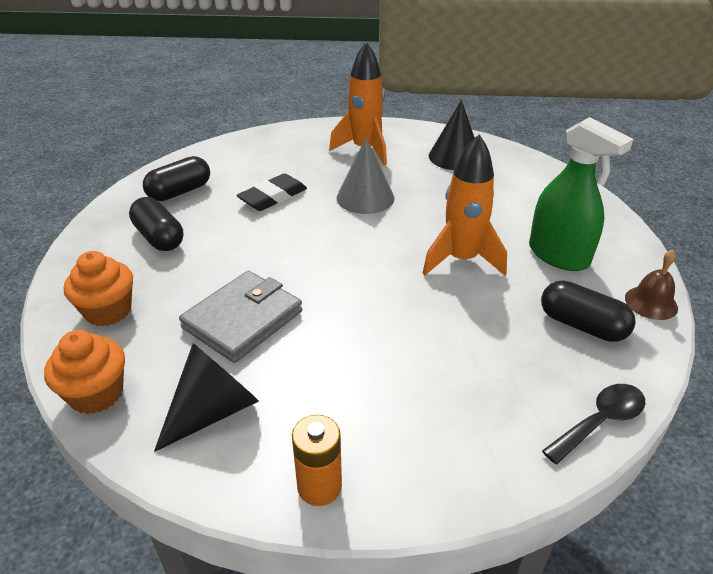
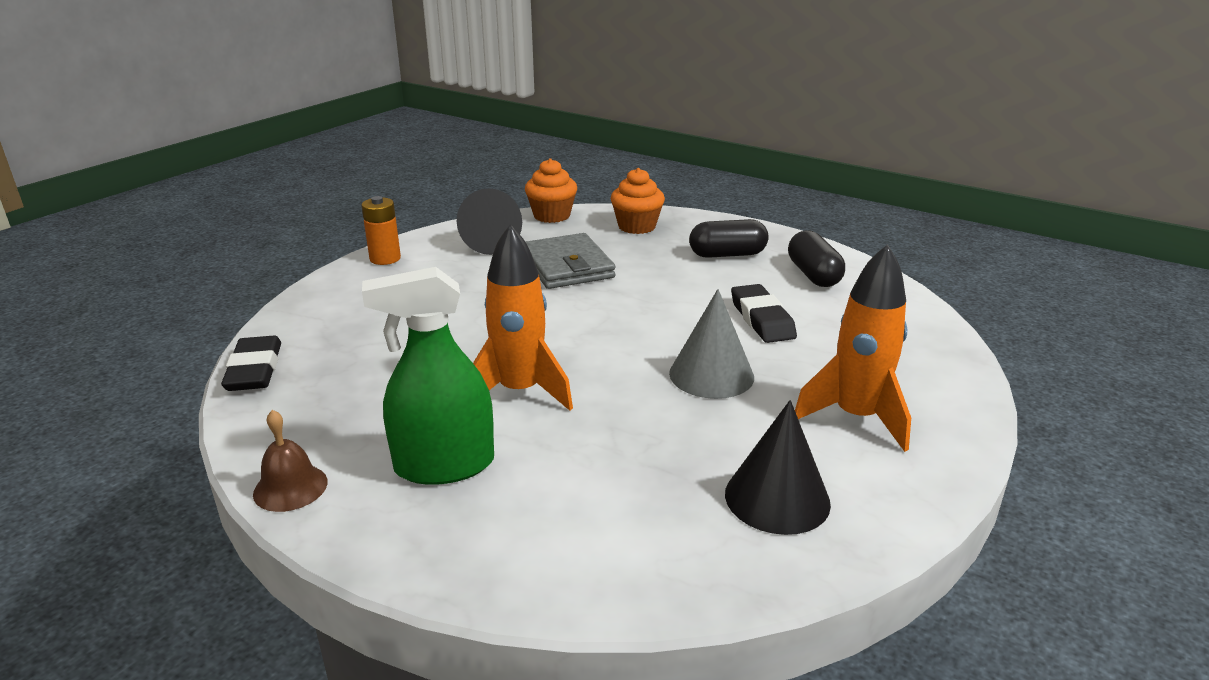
camera: 120 degrees right, 10 degrees down
(582, 325) = (337, 418): black capsule -> none
(600, 421) = (254, 370): black spoon -> black eraser

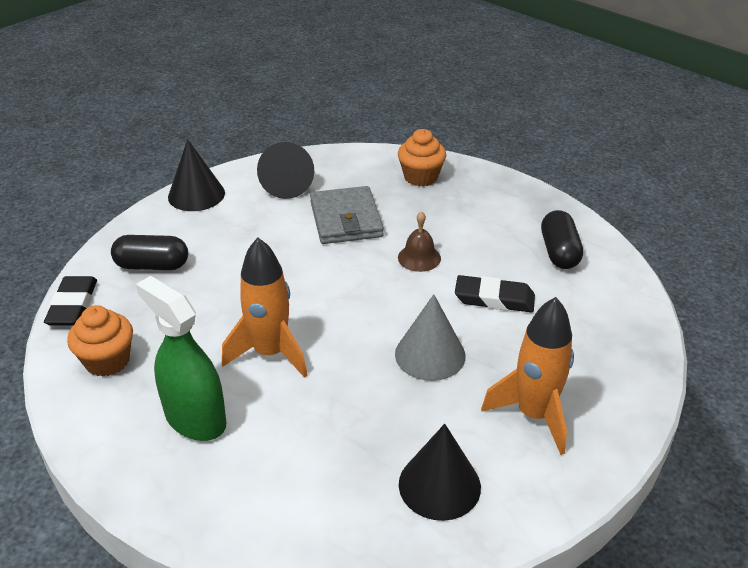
camera: 10 degrees right, 10 degrees up
(290, 487) = (80, 423): brown bell -> brown bell (419, 258)
(385, 259) = (196, 195): orange battery -> black cone
(444, 465) = (195, 418): green spray bottle -> green spray bottle turned 45 degrees clockwise
(552, 216) = (349, 156): orange cupcake -> orange cupcake (107, 361)
(727, 254) = (490, 219): black capsule -> black capsule (152, 265)
(762, 319) = (494, 299): black eraser -> black eraser turned 75 degrees counterclockwise

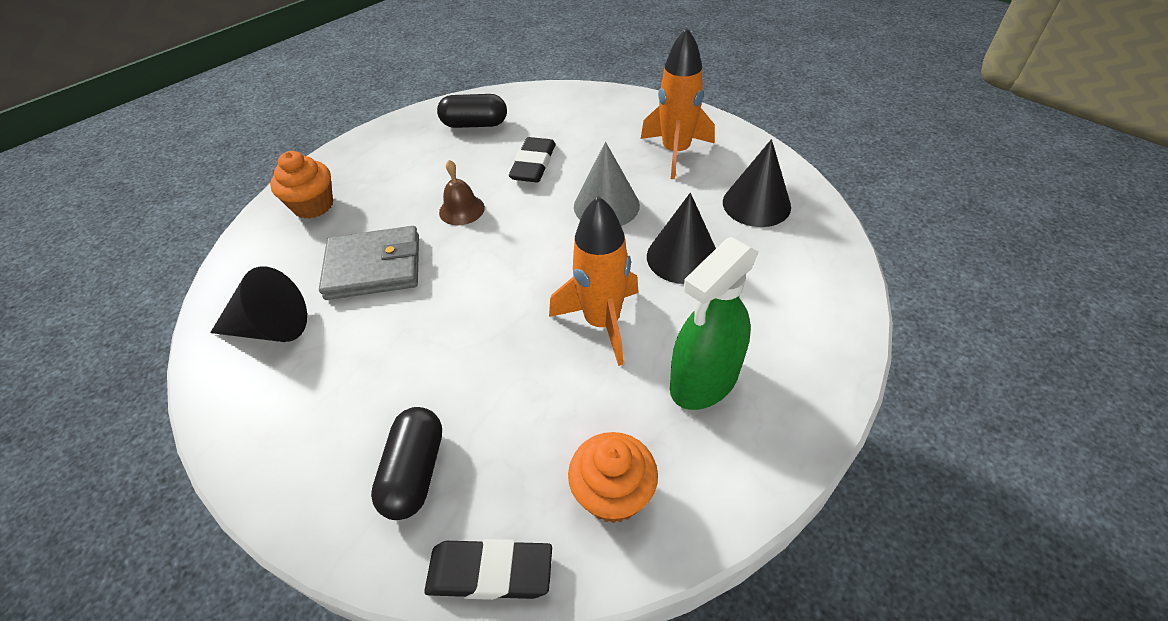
camera: 85 degrees left, 10 degrees up
(196, 195) = (248, 437): black cone -> black cone (682, 257)

